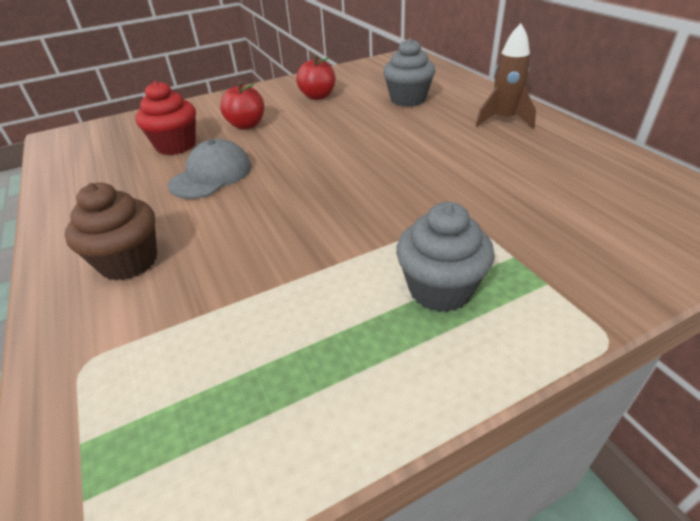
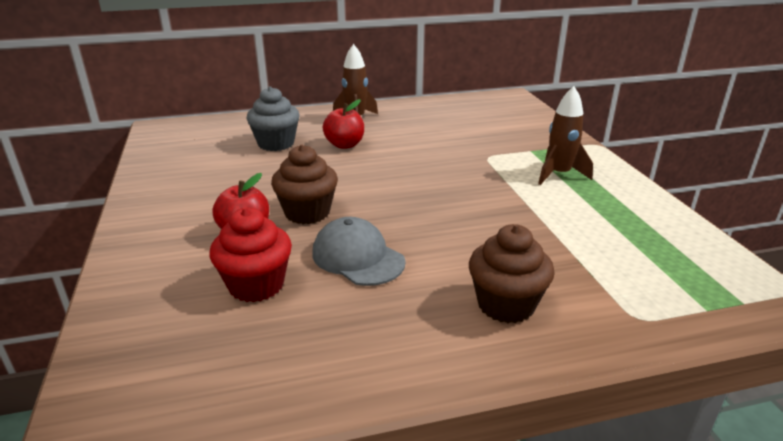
camera: 80 degrees left, 10 degrees down
(281, 140) = (307, 213): none -> brown cupcake
(318, 96) = (211, 184): red apple -> red apple (344, 145)
(440, 289) = (559, 174): grey cupcake -> brown rocket

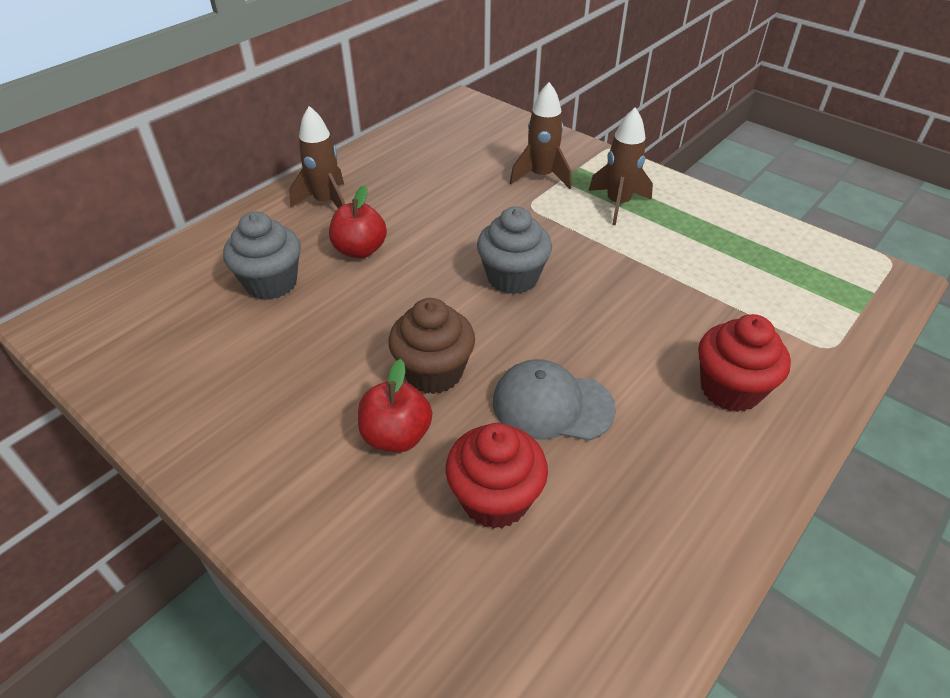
camera: 35 degrees left, 15 degrees up
(422, 187) = (512, 278): none -> grey cupcake
(506, 305) = (730, 389): brown cupcake -> red cupcake
(517, 144) = (541, 176): none -> brown rocket

